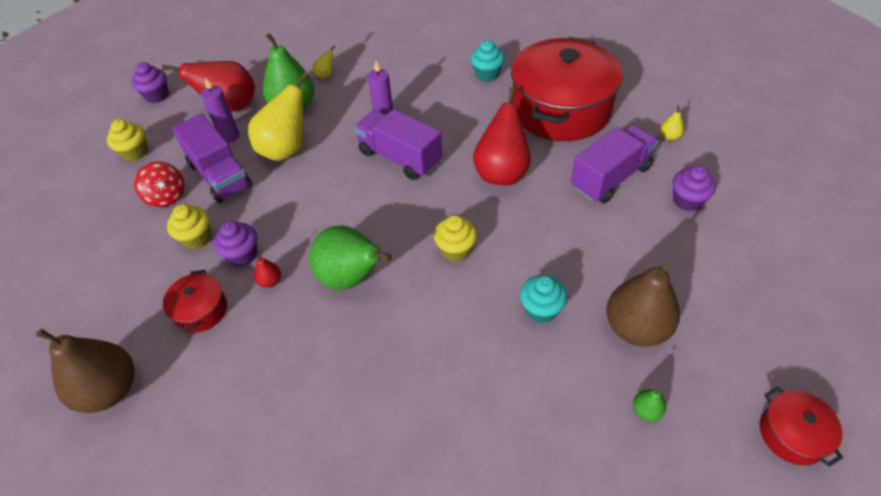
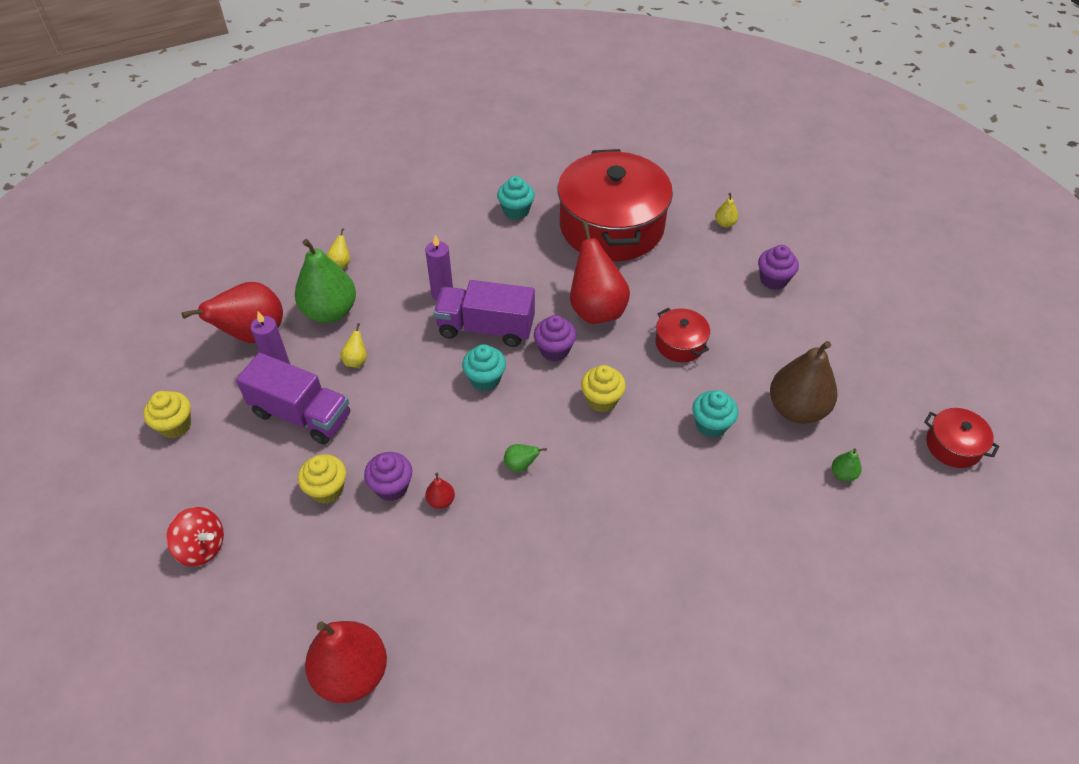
camera: 30 degrees left, 0 degrees up
(109, 390) = (351, 674): brown pear -> red pear
(157, 95) = (148, 351): purple cupcake -> purple cupcake (554, 350)
(166, 196) = (256, 460): red spinning top -> red spinning top (202, 547)
(201, 310) = (389, 558): red pot -> red pot (680, 343)
(286, 149) = (356, 360): yellow pear -> yellow pear, size x0.42
(351, 278) = (521, 465): green pear -> green pear, size x0.42
(371, 197) = (485, 379): none -> turquoise cupcake
(610, 177) = (697, 280): purple truck -> none

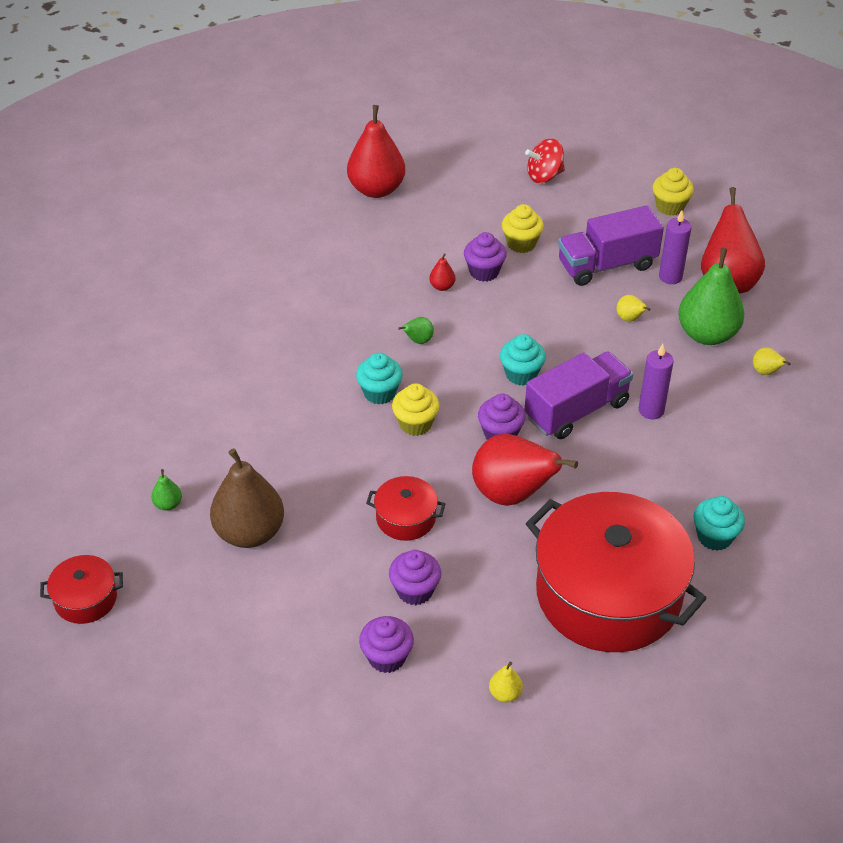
camera: 135 degrees right, 5 degrees down
(711, 425) = (309, 467): turquoise cupcake -> turquoise cupcake (379, 393)
(720, 300) = (415, 590): none -> purple cupcake

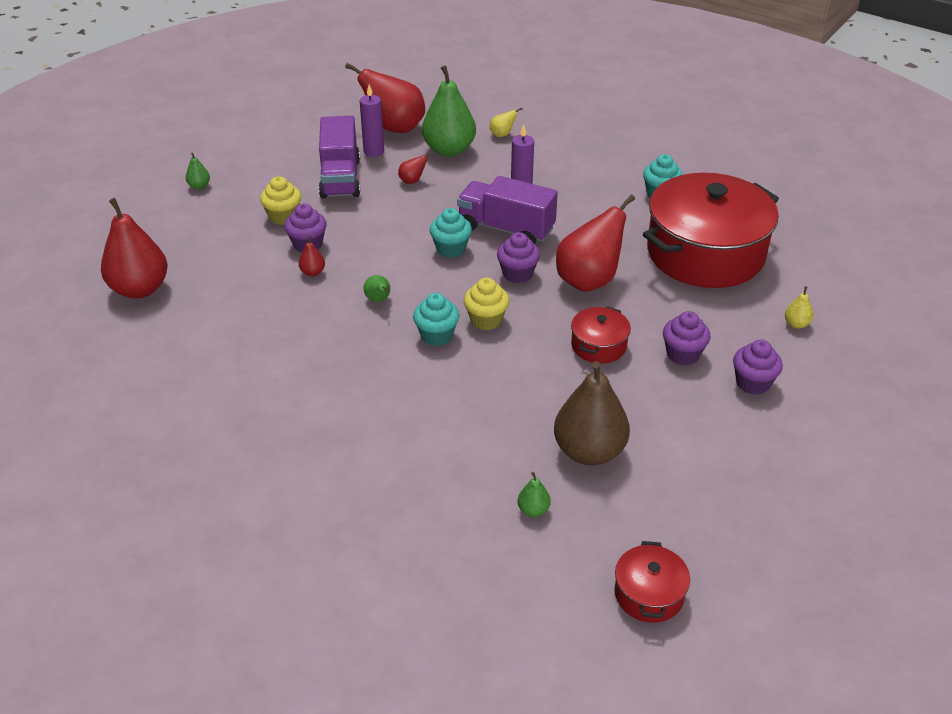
camera: 75 degrees left, 5 degrees down
(544, 176) = (199, 186): red spinning top -> green pear
(576, 410) = (506, 229): purple truck -> purple truck turned 45 degrees counterclockwise
(630, 319) = (412, 181): yellow pear -> red pear
(670, 207) = (288, 133): yellow cupcake -> none

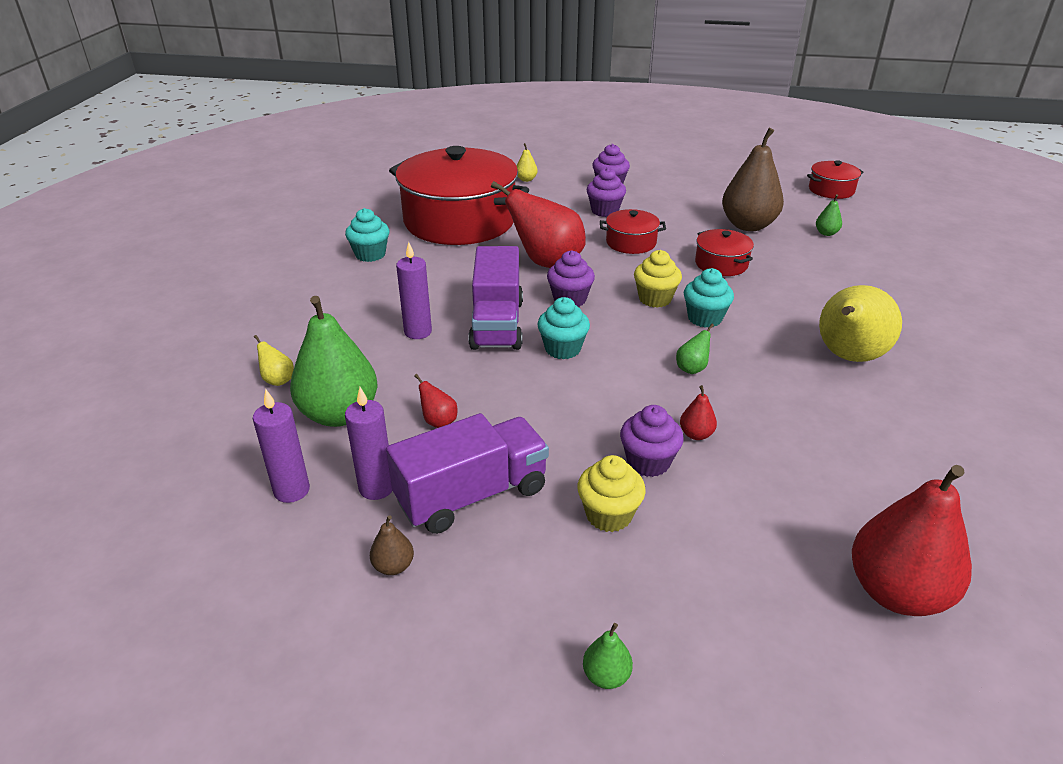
camera: 115 degrees left, 5 degrees down
(315, 147) = (393, 566): none -> brown pear
(323, 390) = (848, 357): none -> yellow pear
(395, 128) = (291, 490): red pear -> purple candle
(518, 388) = (721, 264): none -> red pot

